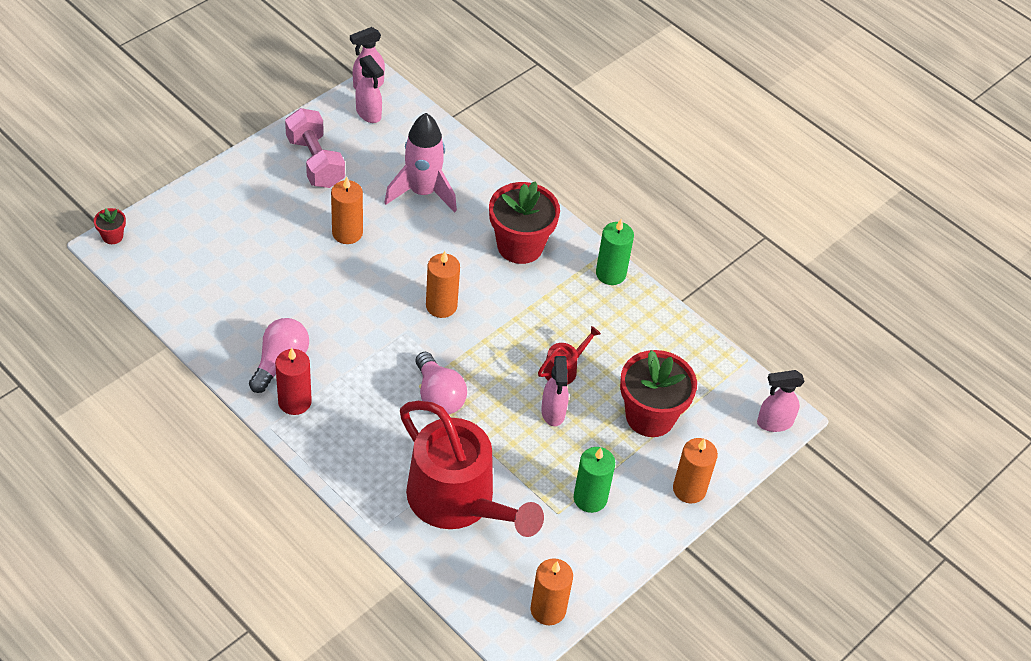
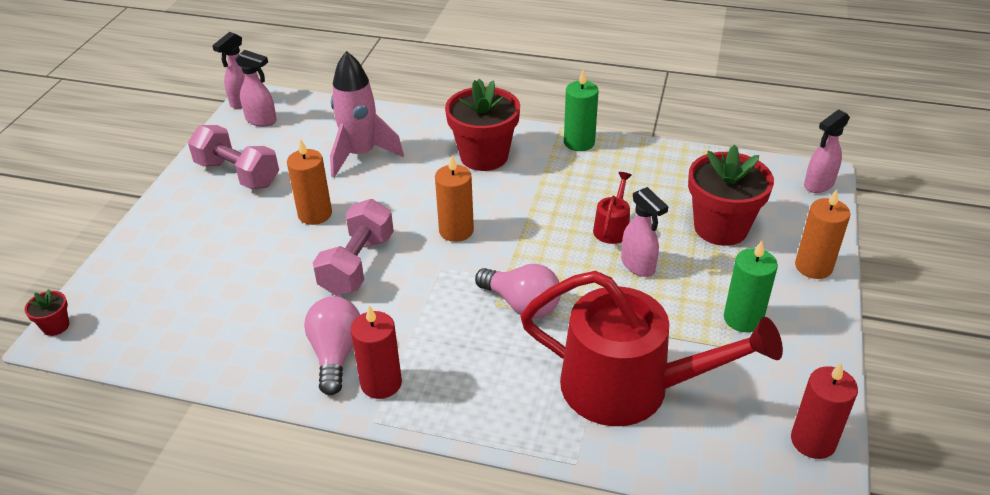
camera: 25 degrees left, 10 degrees down
(346, 296) = (357, 264): none -> pink dumbbell
(548, 610) = (813, 441): orange candle -> red candle

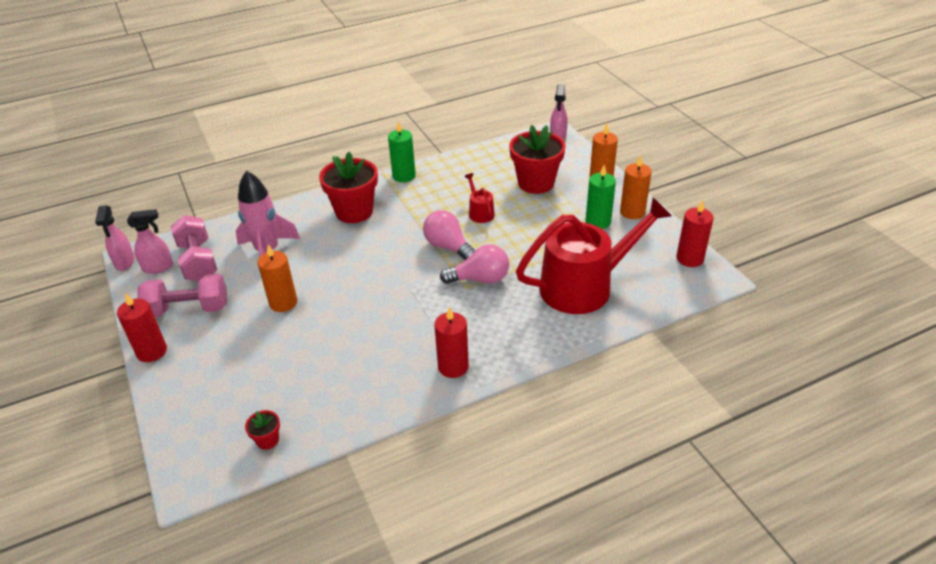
camera: 40 degrees left, 0 degrees up
(56, 326) = (177, 479): red flower pot -> red flower pot (267, 440)
(170, 196) = (152, 351): none -> red candle
(335, 354) = (405, 369): pink light bulb -> pink light bulb (448, 247)
(357, 264) = (352, 315): pink dumbbell -> pink dumbbell (198, 261)
(456, 231) = (391, 262): orange candle -> orange candle (632, 212)
(638, 266) = (517, 224): pink spray bottle -> none

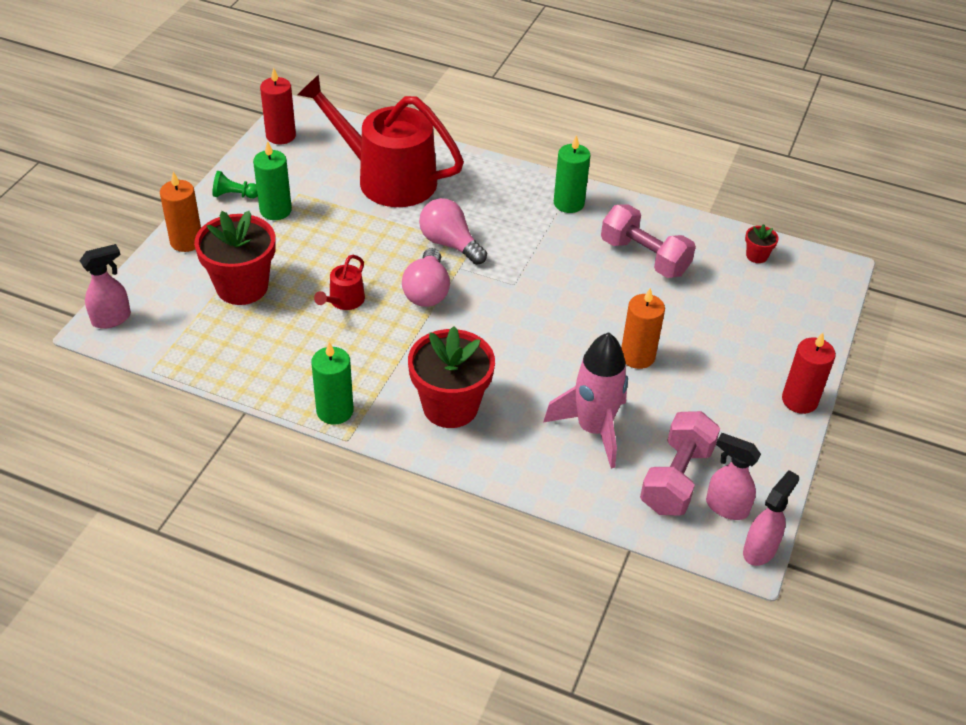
camera: 135 degrees left, 5 degrees up
(188, 309) = (733, 422): pink dumbbell -> pink dumbbell (644, 257)
(453, 367) = (568, 203): red candle -> green candle
(632, 212) = (234, 195): orange candle -> green pawn

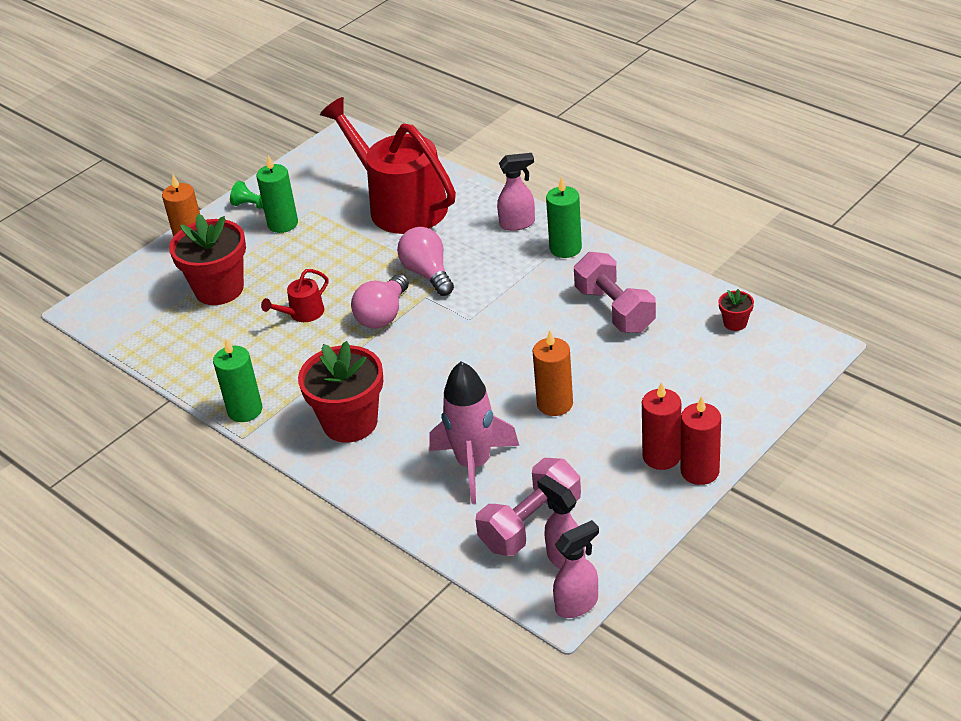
camera: 25 degrees right, 5 degrees down
(112, 319) = (97, 302): pink spray bottle -> pink spray bottle (518, 224)
(281, 136) = (322, 155): red candle -> red candle (661, 456)

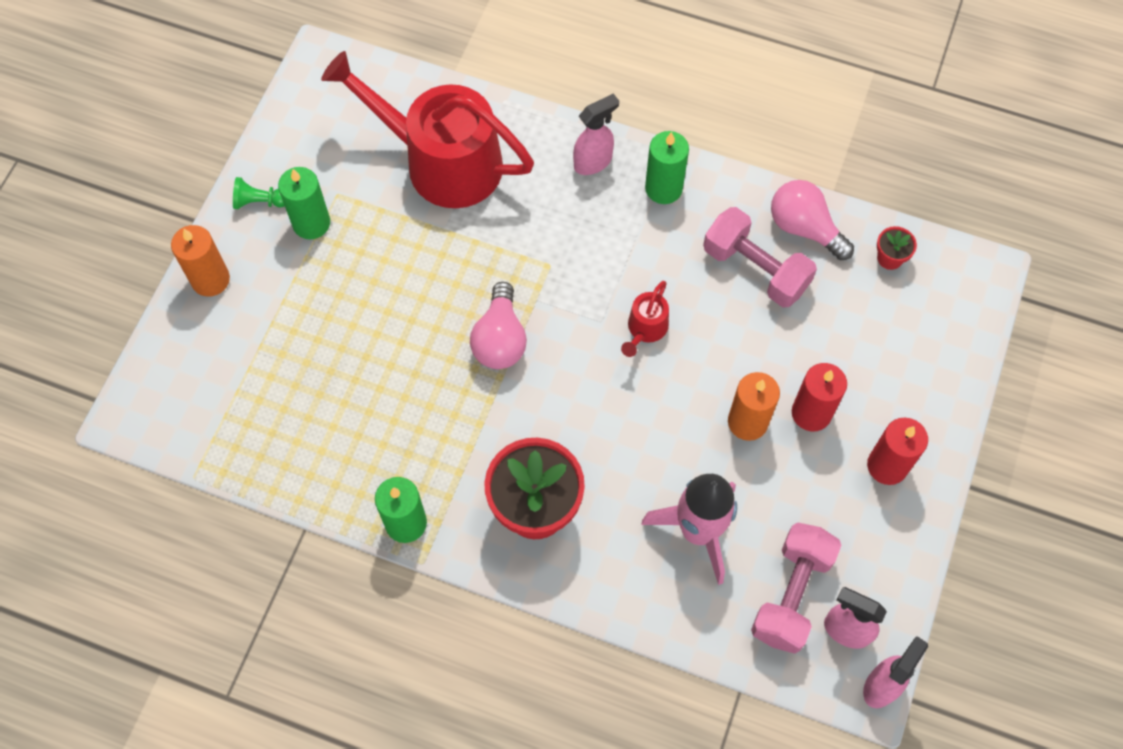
camera: 25 degrees left, 25 degrees up
(219, 289) = (283, 346): red flower pot -> none
(303, 313) = (404, 360): red watering can -> red watering can (645, 329)
(427, 273) = (523, 263): pink light bulb -> pink light bulb (804, 228)
(699, 471) = (933, 475): red candle -> red candle (811, 413)

